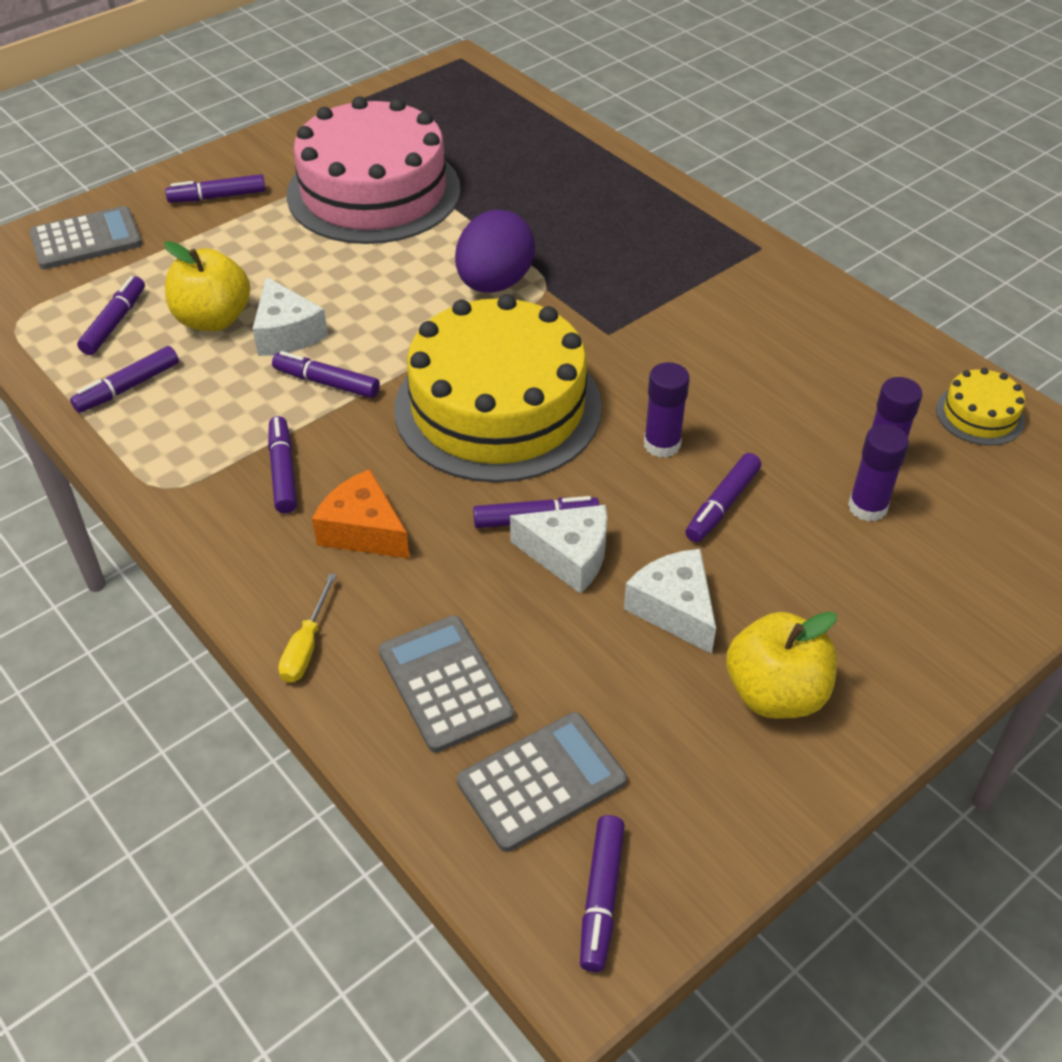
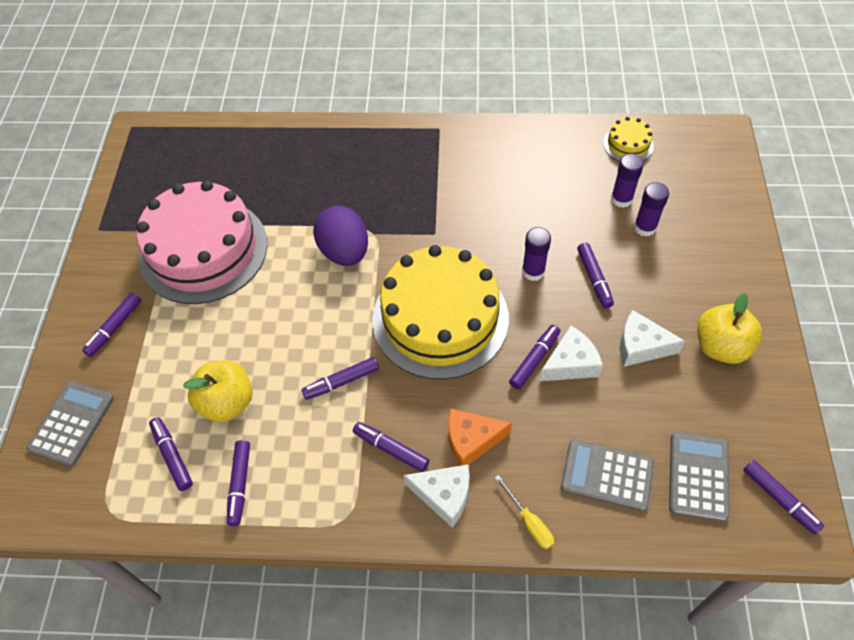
camera: 45 degrees left, 10 degrees up
(286, 333) = (279, 374): white cheese -> white cheese (444, 496)

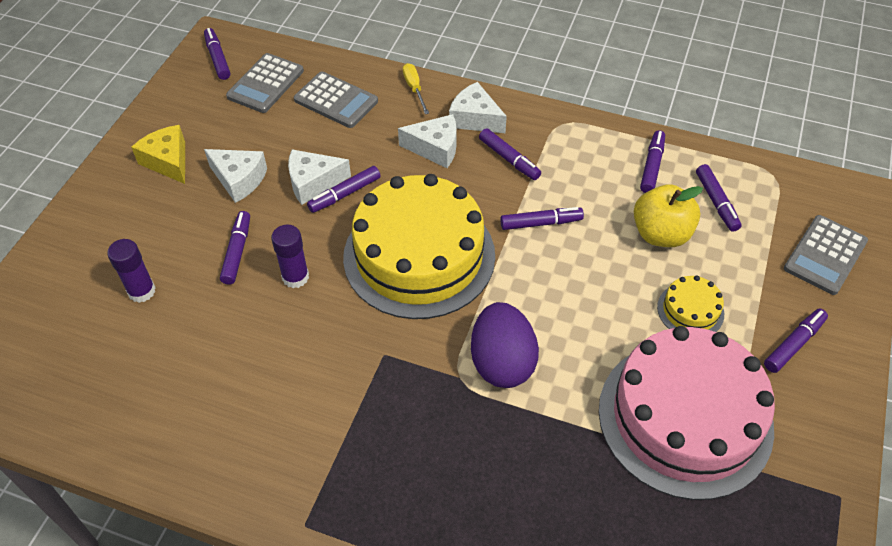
camera: 165 degrees left, 5 degrees down
(471, 440) = (435, 148): orange cheese -> white cheese
(621, 199) = (139, 333): purple glue stick -> none
(628, 144) = (69, 409): yellow cake -> yellow cake (690, 310)
(721, 346) = (168, 161): yellow apple -> yellow cheese

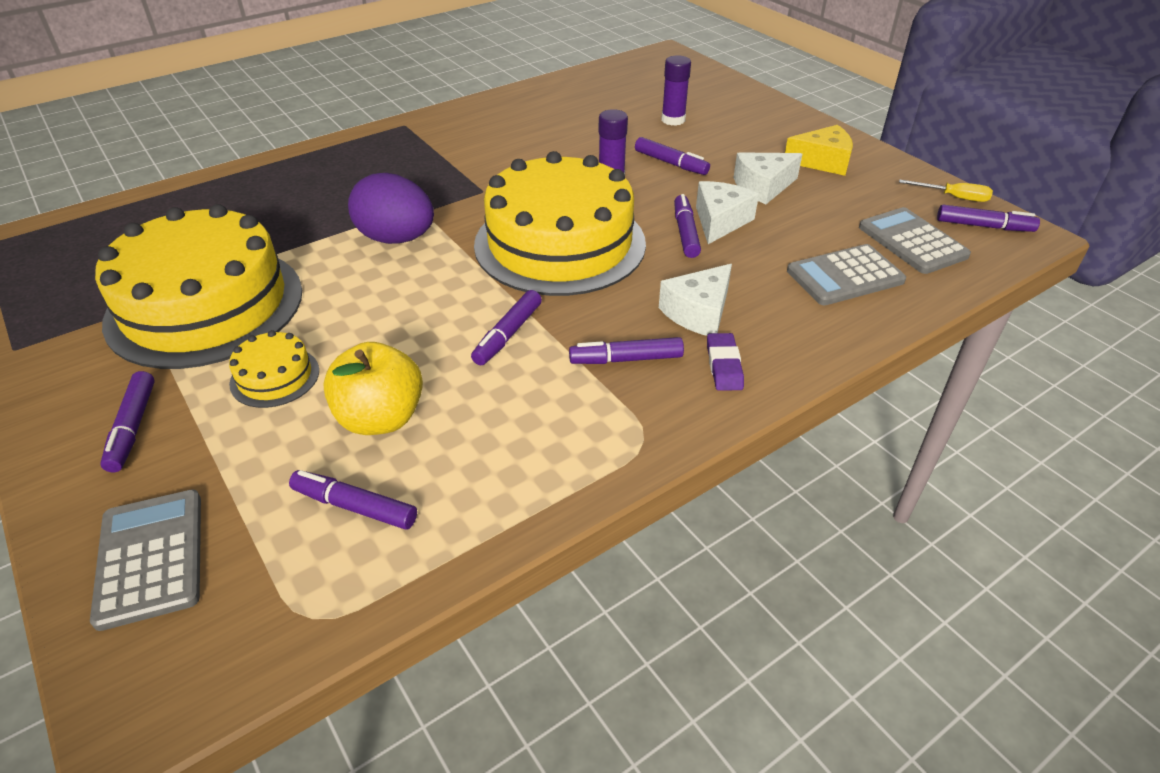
camera: 125 degrees right, 10 degrees down
(414, 88) = (824, 341): yellow screwdriver -> yellow screwdriver (953, 197)
(475, 118) = (724, 365): white cheese -> purple eraser
(652, 166) = (481, 482): purple marker -> none
(685, 417) = (205, 305): pink cake -> yellow cake

